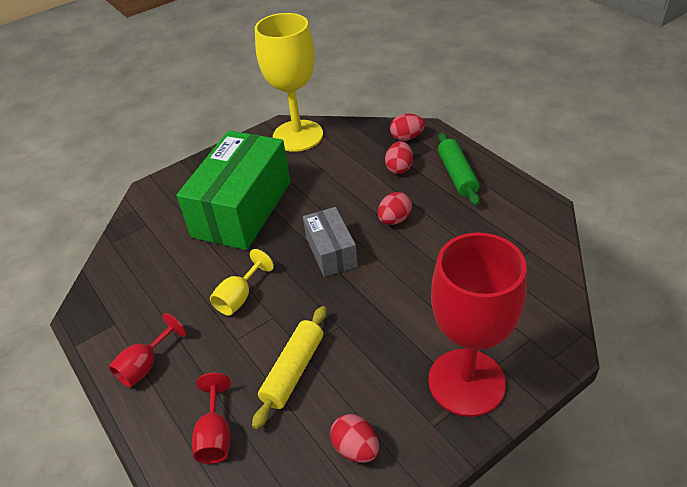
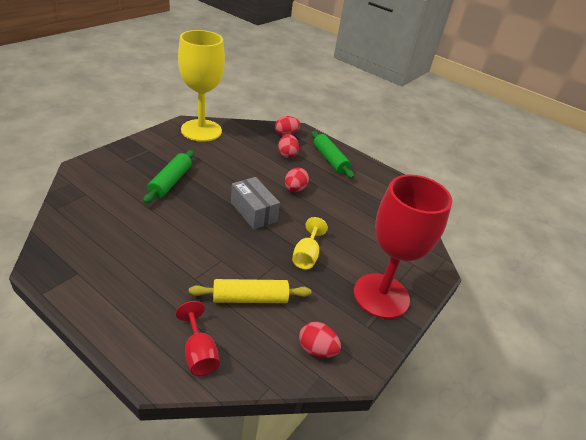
camera: 25 degrees left, 5 degrees down
(145, 365) = (118, 304): red goblet -> none
(239, 297) = (188, 247): yellow goblet -> yellow goblet (306, 255)
(242, 209) = (170, 182): green box -> green rolling pin
(293, 371) = (250, 298): yellow rolling pin -> yellow rolling pin turned 75 degrees clockwise

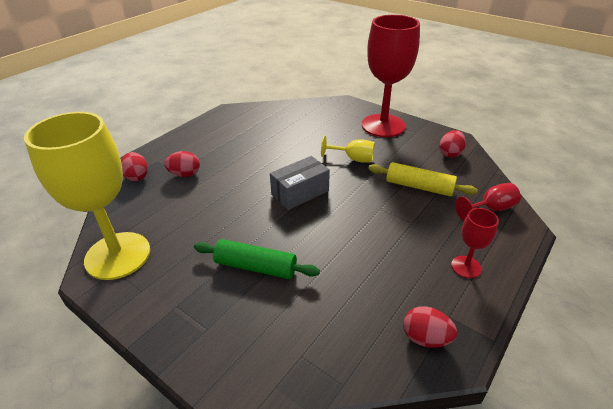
camera: 85 degrees left, 0 degrees up
(123, 301) = (466, 267): none -> red goblet
(250, 298) = (419, 187): yellow rolling pin -> yellow rolling pin turned 60 degrees counterclockwise
(294, 189) = (254, 167): red egg -> red egg (425, 338)
(330, 160) = (195, 145): green rolling pin -> none

